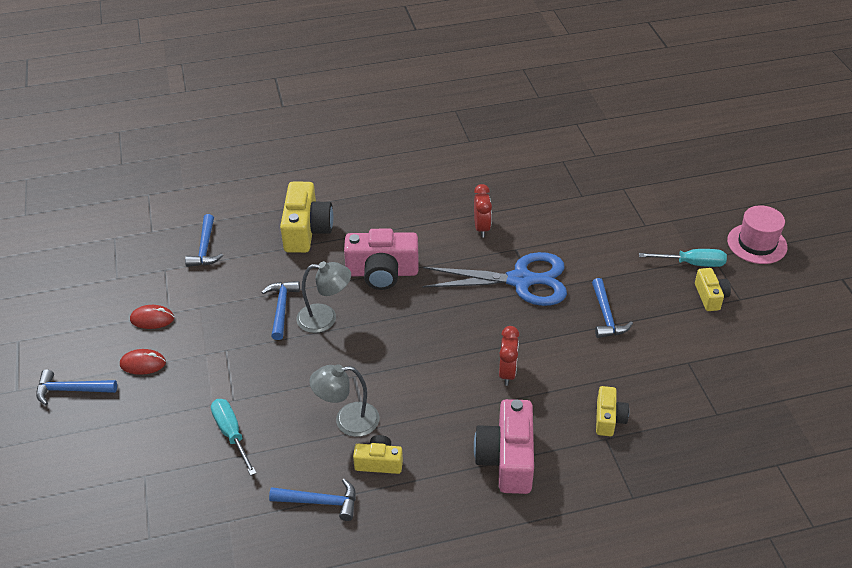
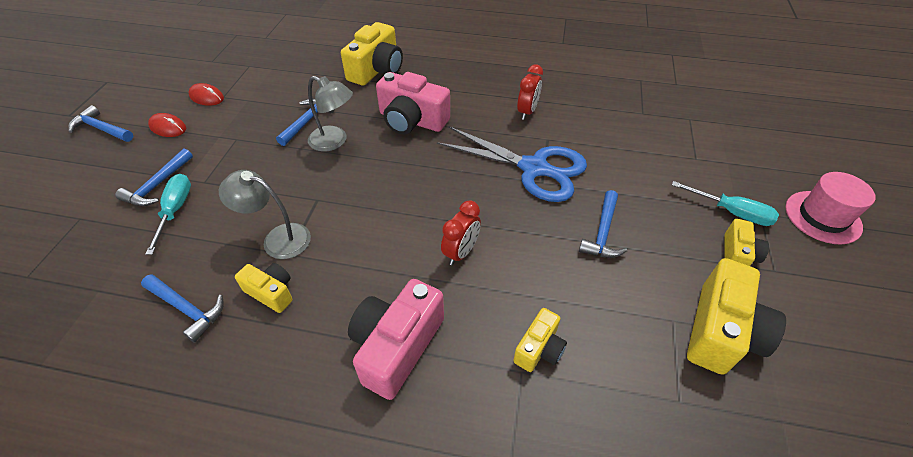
camera: 25 degrees right, 5 degrees up
(205, 248) = (291, 60): blue hammer -> blue hammer (158, 185)
(722, 357) = (721, 331): none -> yellow camera

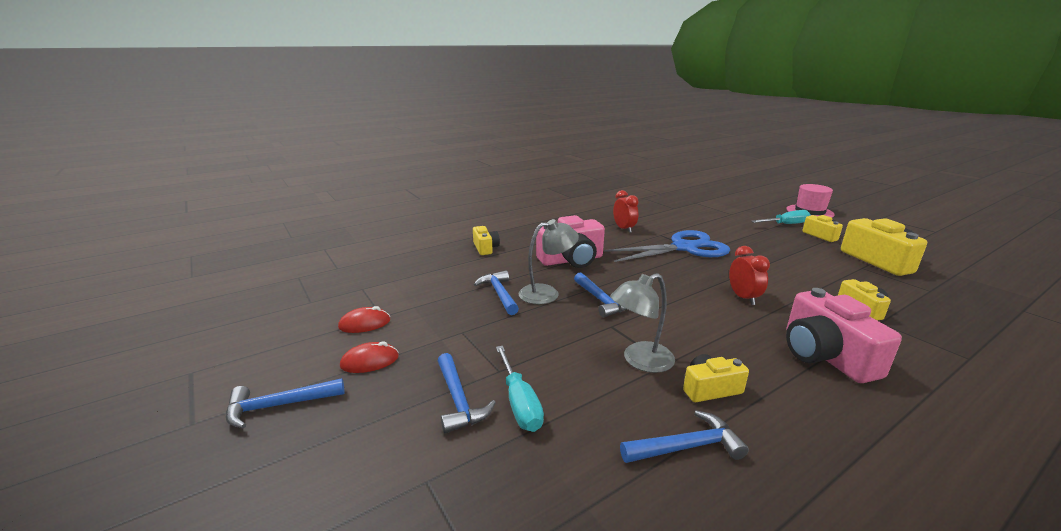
camera: 45 degrees left, 25 degrees down
(175, 210) = (519, 403): turquoise screwdriver -> turquoise screwdriver turned 150 degrees counterclockwise
(376, 70) = (485, 248): yellow camera -> yellow camera, size x0.55
(603, 233) = (769, 255): blue hammer -> blue hammer (601, 300)

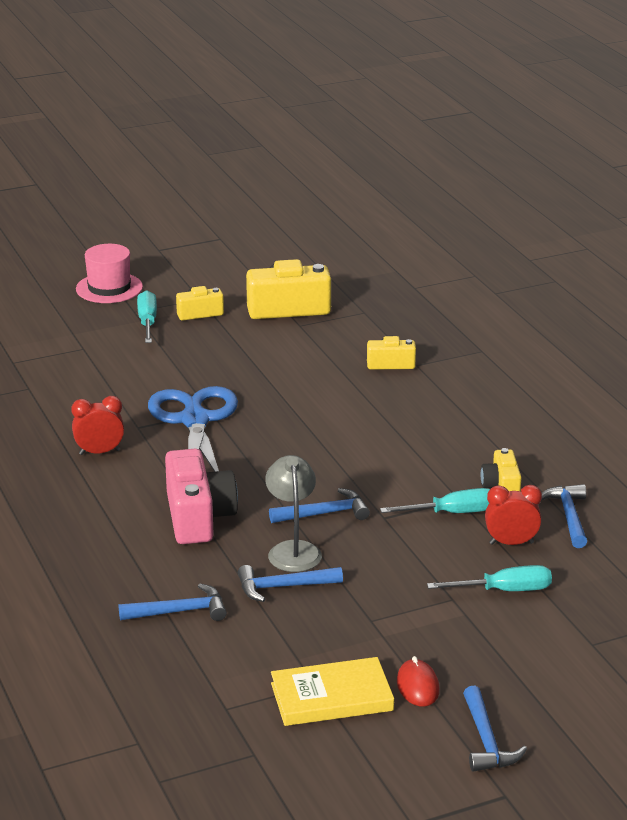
camera: 80 degrees left, 5 degrees up
(364, 324) = (331, 697): red mouse -> yellow book
(458, 400) = (495, 626): blue hammer -> blue hammer (180, 611)
(485, 248) = (119, 590): yellow camera -> none
(640, 361) = (452, 513): grey lamp -> turquoise screwdriver
(743, 298) = (346, 420): red clock -> red clock (511, 543)
(825, 355) = (464, 414): pink camera -> none

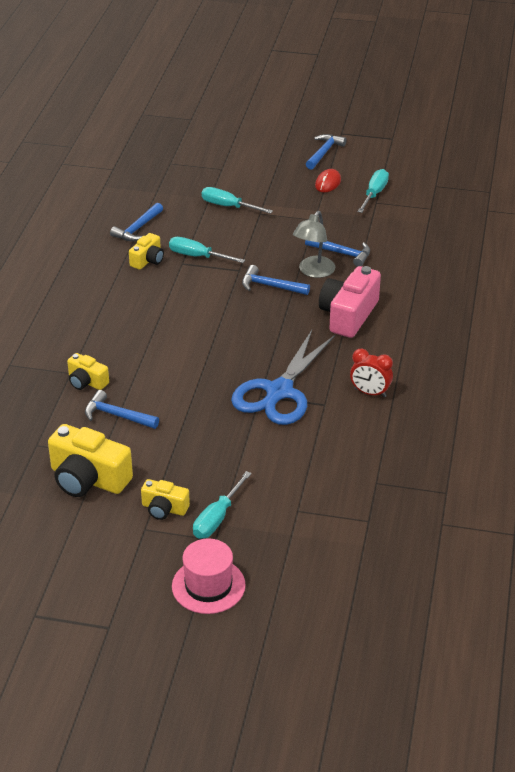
camera: 145 degrees left, 10 degrees up
(180, 611) = (412, 262): blue hammer -> blue hammer (117, 415)
(331, 697) = (374, 194): yellow book -> turquoise screwdriver
(511, 543) = (190, 227): red clock -> none

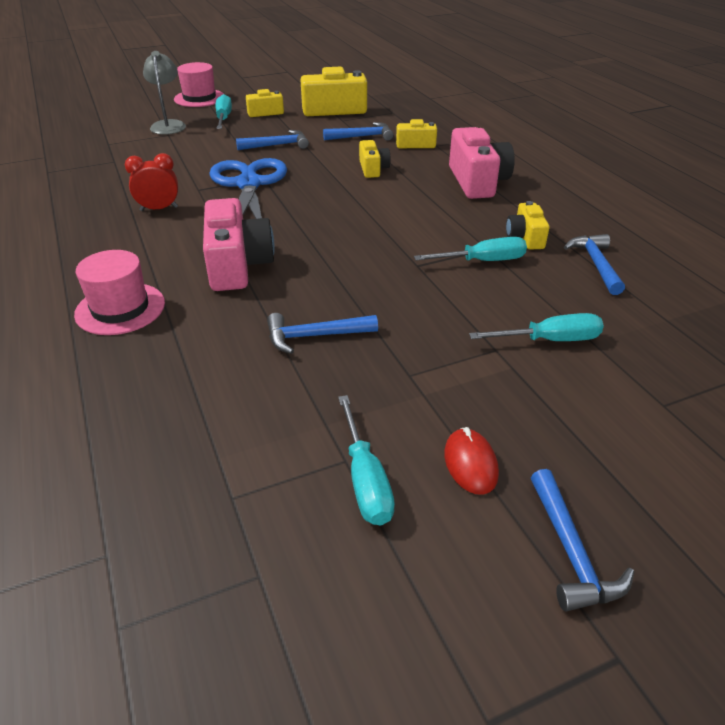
camera: 145 degrees right, 0 degrees up
(103, 317) = (477, 181): none -> pink camera
(162, 366) = (373, 169): none -> yellow camera
(270, 286) = (360, 261): blue hammer -> blue hammer (277, 145)
(313, 272) = (327, 297): grey lamp -> grey lamp (168, 125)
(439, 312) = (120, 308): none -> pink hat

